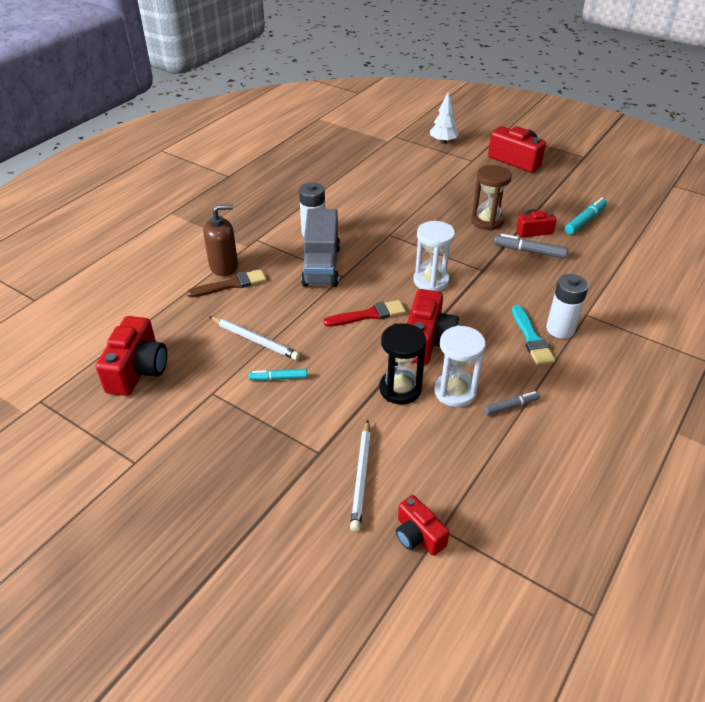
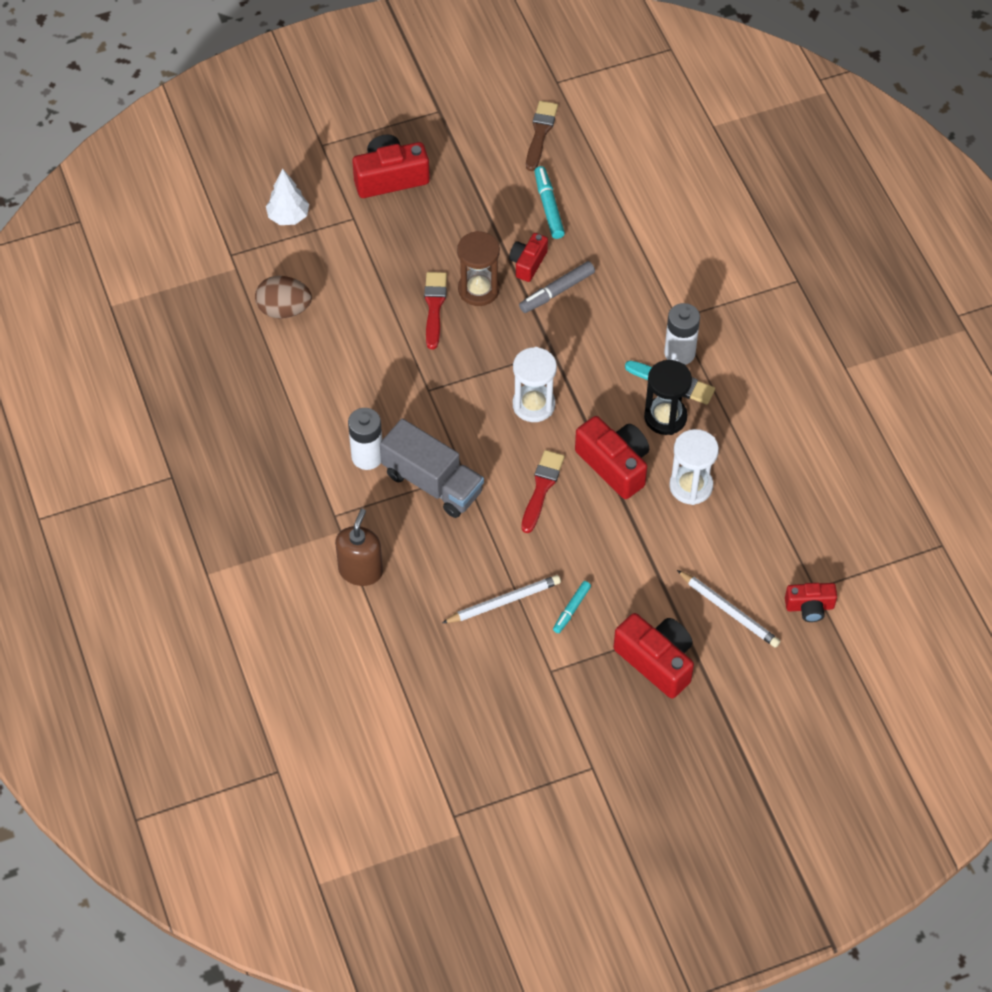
camera: 55 degrees left, 15 degrees up
(138, 370) = (471, 718): red camera -> red camera (656, 661)
(231, 284) = (398, 579): brown brush -> brown brush (540, 133)
(382, 164) = (284, 309): none -> brown egg
(400, 389) = (657, 524): black hourglass -> black hourglass (665, 417)
(452, 211) = (434, 306): none -> red brush
(511, 406) = (737, 458): grey marker -> none

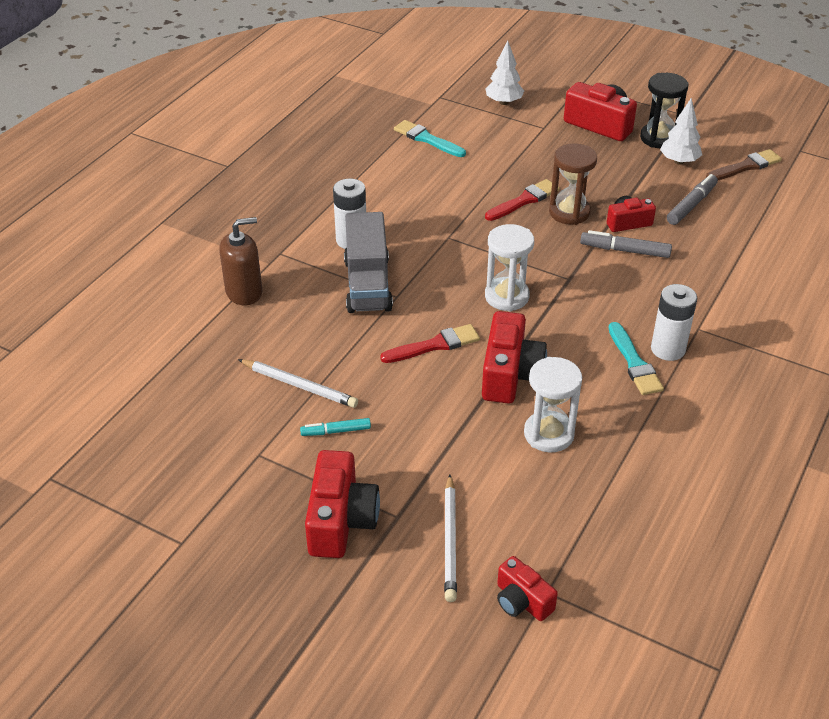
camera: 50 degrees right, 15 degrees down
(284, 309) = (427, 139): brown egg -> turquoise brush
(490, 168) = (679, 161): none -> white tree
(548, 206) = (691, 205): turquoise marker -> grey marker
(665, 417) = (595, 377): black hourglass -> black hourglass (659, 138)

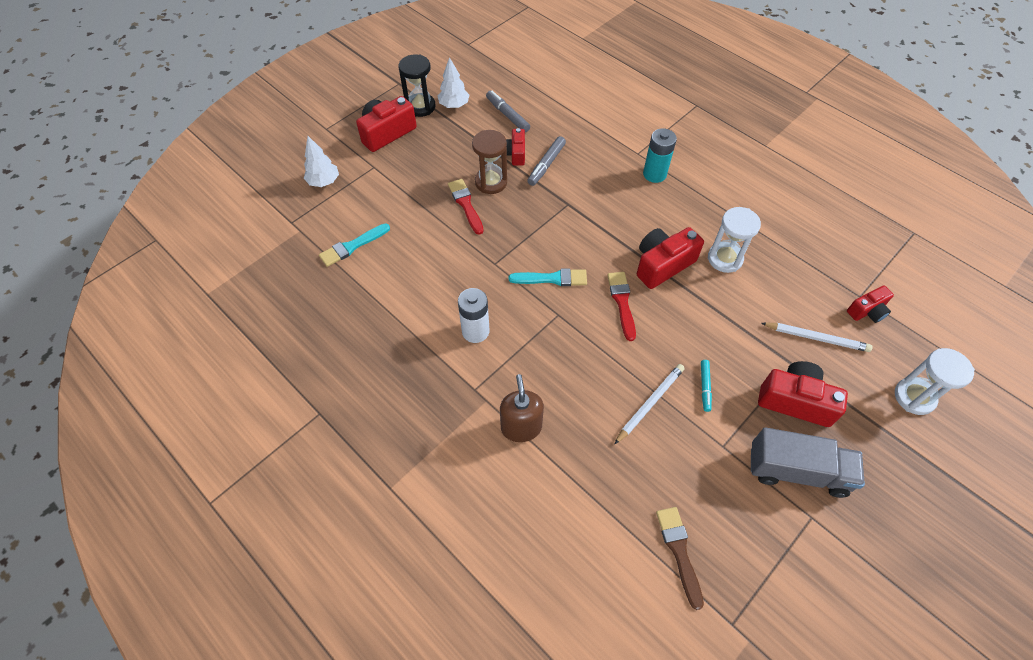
camera: 75 degrees left, 15 degrees up
(367, 284) = (538, 331): grey truck -> grey truck (797, 471)
(506, 296) = (578, 245): white hourglass -> white hourglass (914, 397)
(510, 374) = (662, 265): red camera -> red camera turned 60 degrees counterclockwise
(634, 363) = (664, 195): turquoise brush -> turquoise brush (552, 278)
(668, 349) = (654, 174): white battery -> turquoise battery
(745, 166) = (475, 75): brown brush -> brown brush (679, 551)

